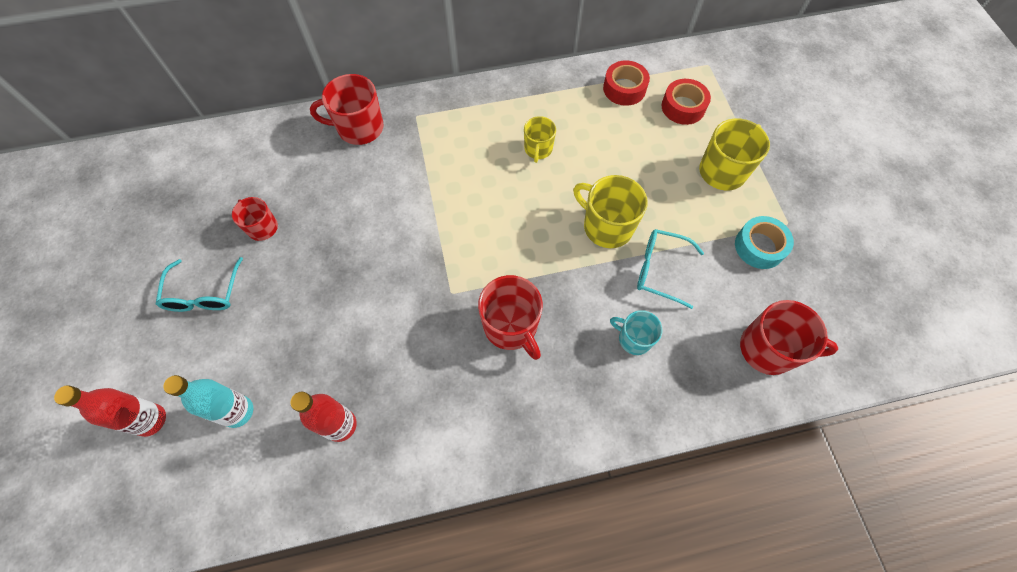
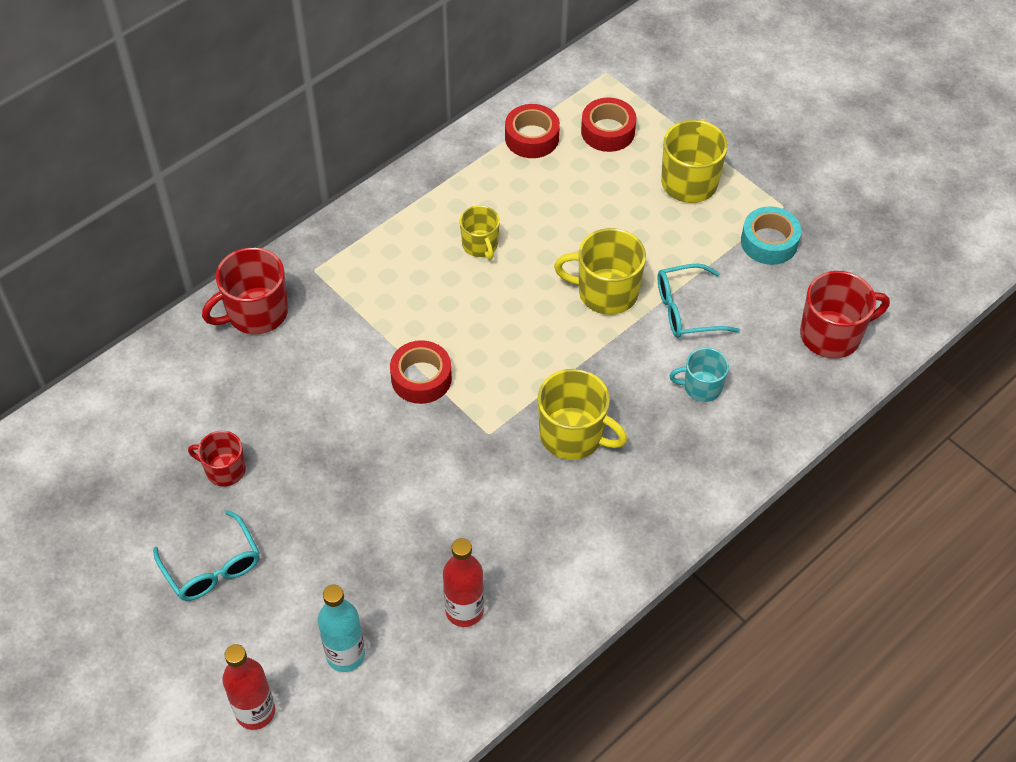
camera: 30 degrees left, 10 degrees down
(433, 227) = (421, 378): none -> red tape
(511, 326) = (573, 435): red mug -> yellow mug

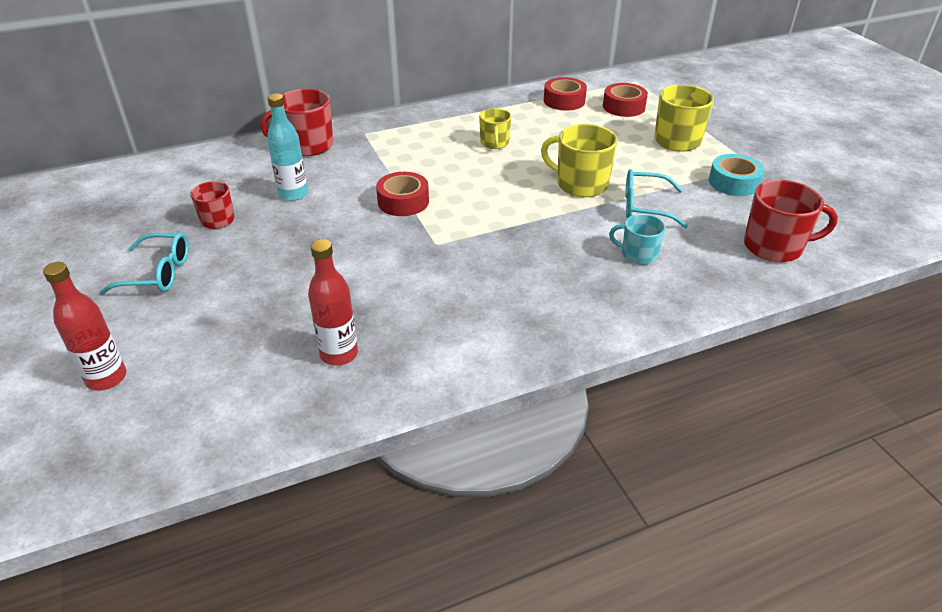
camera: 20 degrees right, 15 degrees down
(212, 567) = (158, 273): turquoise glasses -> turquoise glasses turned 75 degrees counterclockwise
(345, 655) = (214, 358): turquoise bottle -> turquoise bottle (293, 194)
(573, 435) = (507, 260): yellow mug -> none

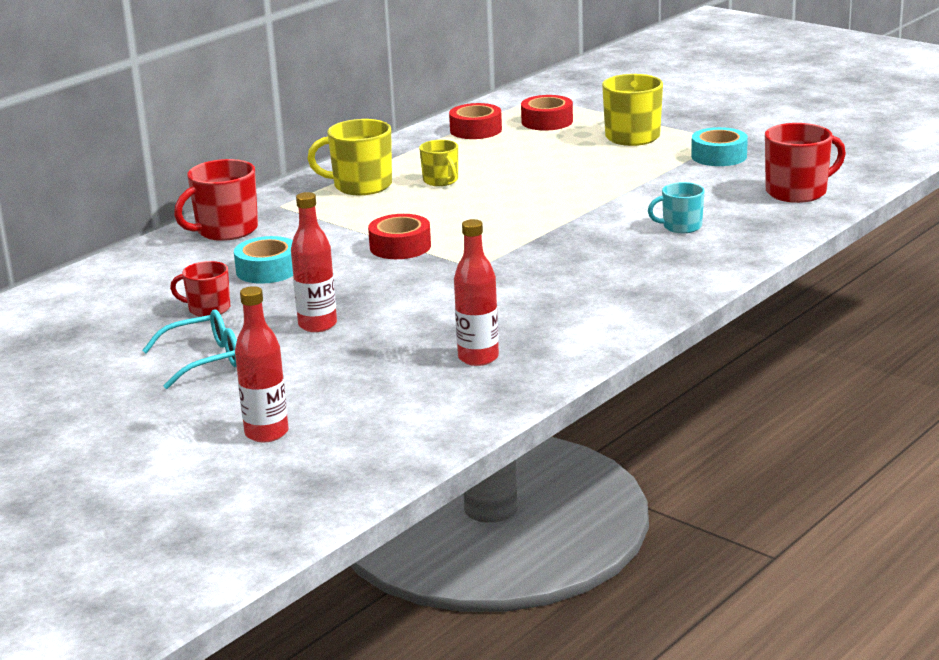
camera: 25 degrees left, 15 degrees down
(266, 265) = (317, 325): none -> red bottle
(293, 194) = (267, 270): turquoise bottle -> turquoise tape
(580, 184) = (571, 191): yellow mug -> yellow mug (361, 186)
(644, 207) = (652, 193): turquoise glasses -> none

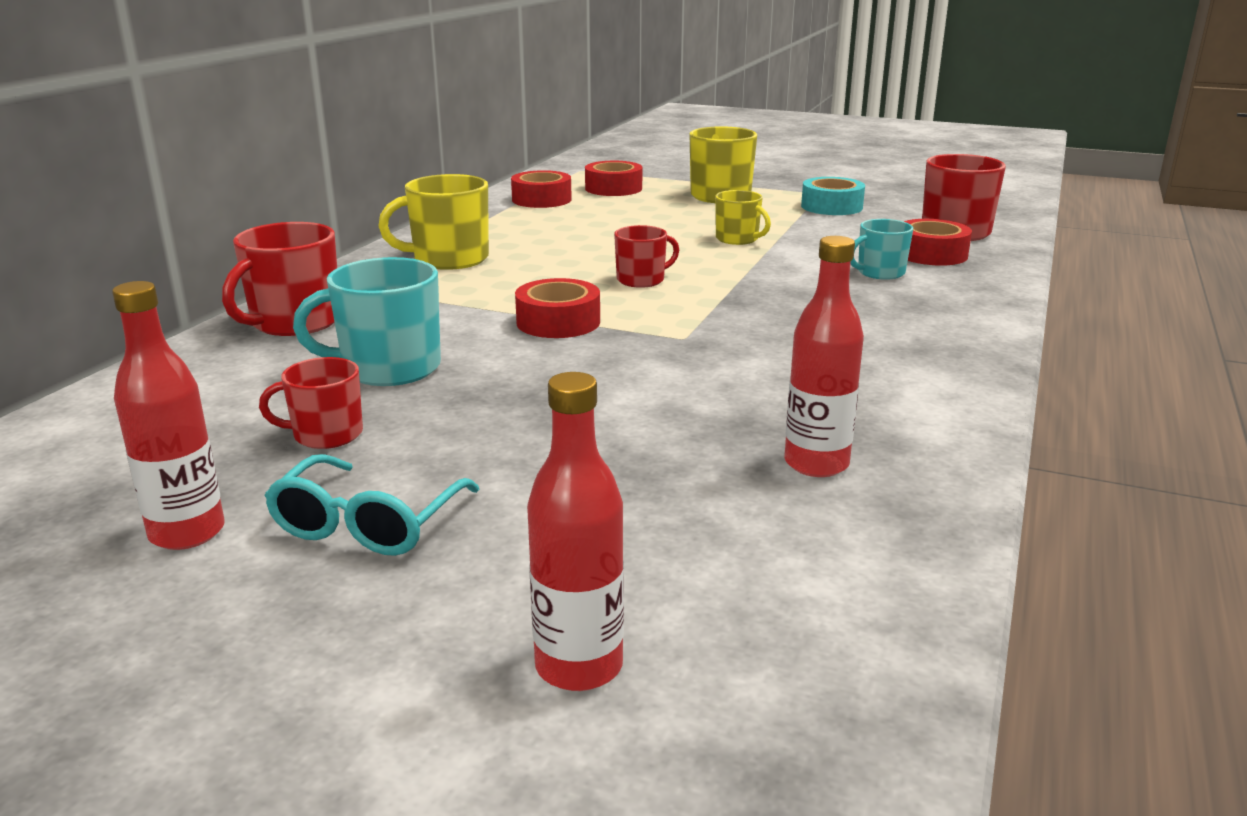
camera: 20 degrees left, 0 degrees up
(205, 360) = (367, 524): turquoise glasses -> turquoise glasses turned 150 degrees clockwise
(267, 270) = (389, 368): turquoise tape -> turquoise mug
(317, 325) = (523, 441): red bottle -> red bottle (187, 533)
(441, 181) = (545, 248): yellow mug -> yellow mug (738, 239)
(489, 217) = (642, 280): none -> red mug
(746, 213) = (931, 254): none -> red tape

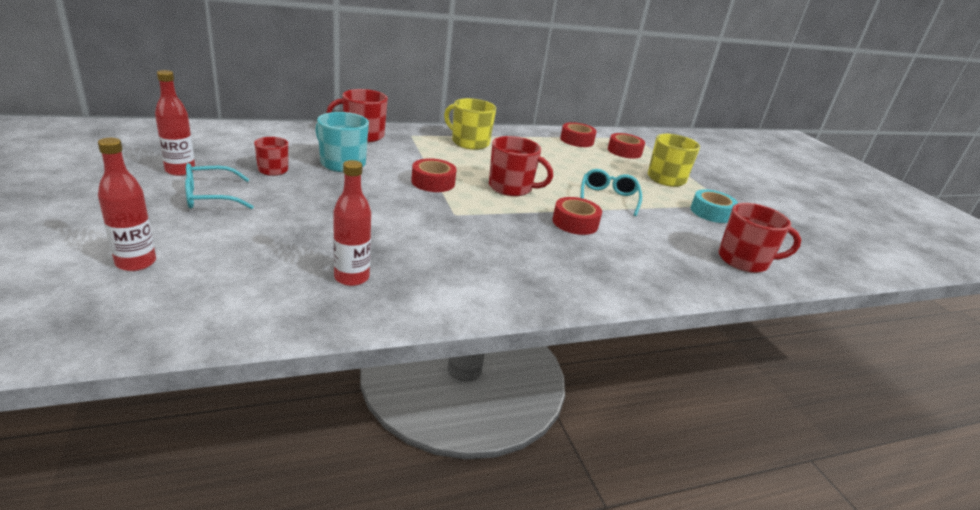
camera: 45 degrees right, 5 degrees up
(642, 280) = (511, 188): red mug -> red mug, size x1.63
(738, 239) = (608, 198): yellow mug -> turquoise glasses
(880, 273) = (627, 248): turquoise mug -> none
(931, 254) = (687, 259): red tape -> red tape (575, 223)

